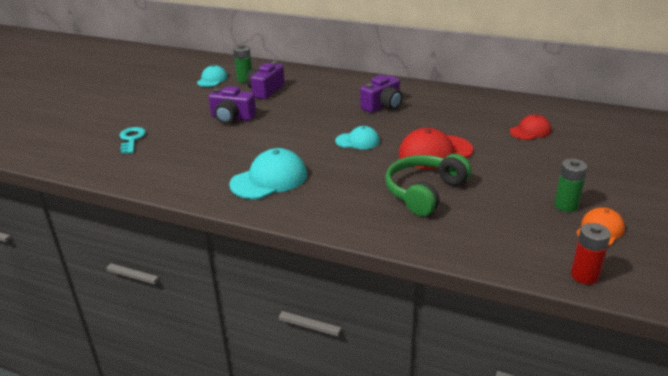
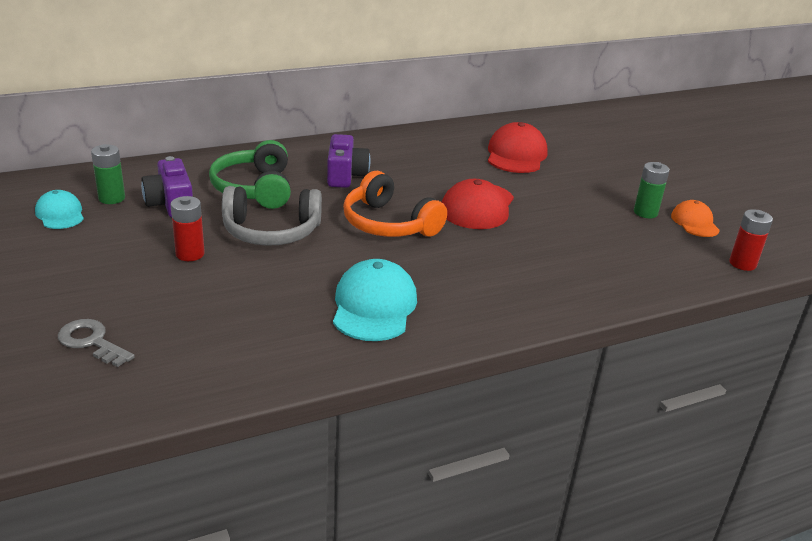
camera: 50 degrees left, 0 degrees up
(131, 139) = (91, 342): turquoise key -> grey key
(232, 118) = (190, 254): purple camera -> red battery
(287, 121) = (271, 232): none -> grey headphones
(357, 141) = (388, 224): turquoise cap -> orange headphones
(424, 192) = (535, 249): green headphones -> green headphones (254, 189)
(530, 131) = (516, 155): red cap -> red cap, size x1.66

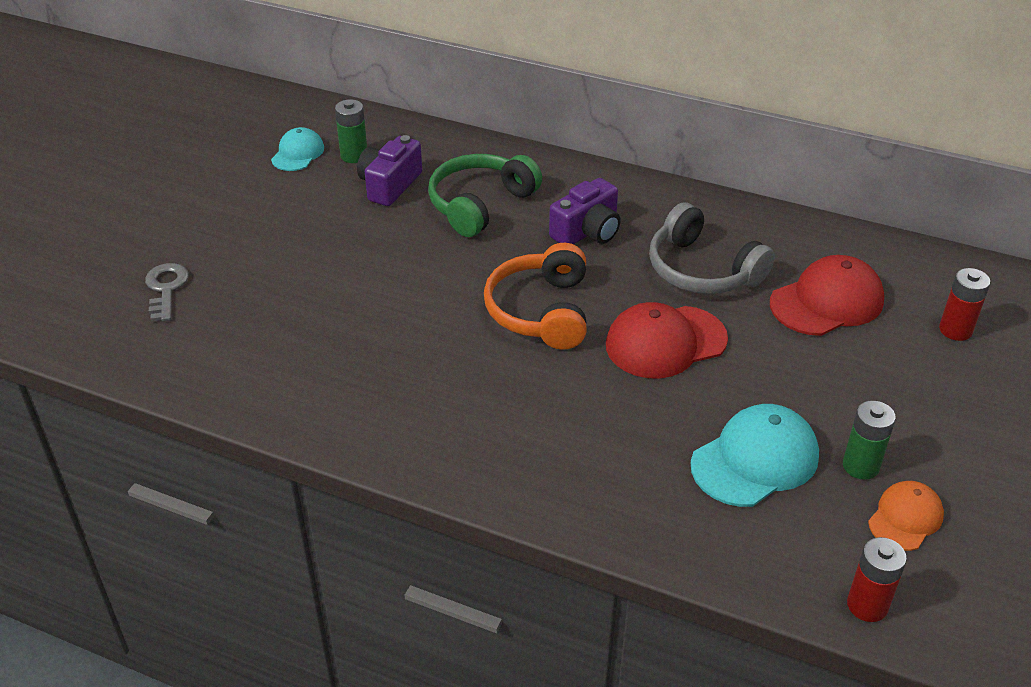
camera: 50 degrees right, 10 degrees up
(190, 254) = (333, 247): red battery -> red battery (955, 330)
(271, 232) = (426, 260): grey headphones -> grey headphones (702, 270)
(374, 306) = (394, 389): turquoise cap -> turquoise cap (755, 460)

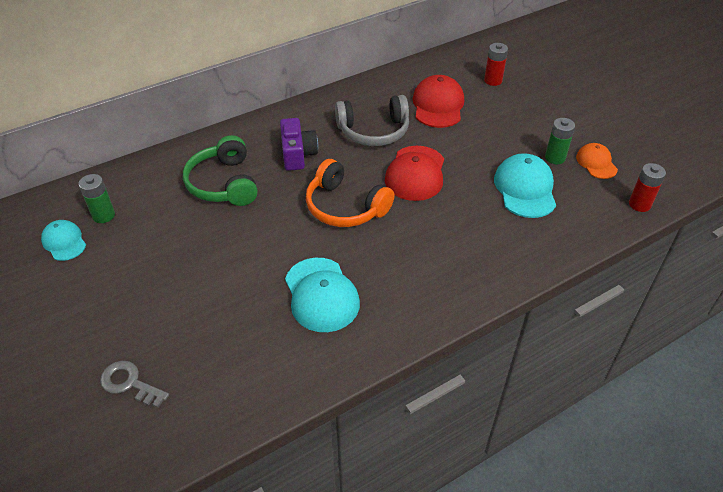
camera: 55 degrees left, 5 degrees up
(386, 359) = (321, 295): none -> turquoise cap
(389, 185) = (156, 213): purple camera -> none

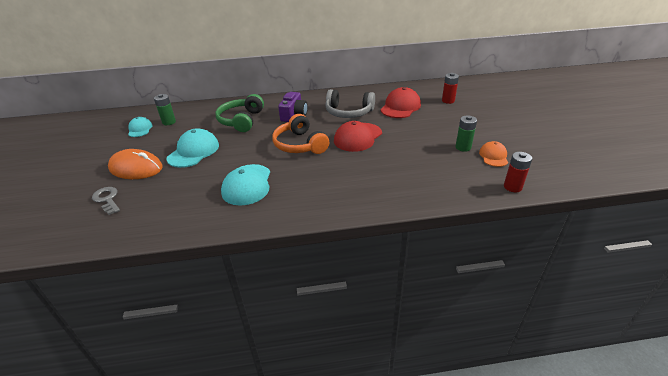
camera: 25 degrees right, 10 degrees down
(126, 316) = (136, 168): none -> orange mouse
(525, 189) = (427, 160): turquoise cap -> turquoise cap (193, 151)

